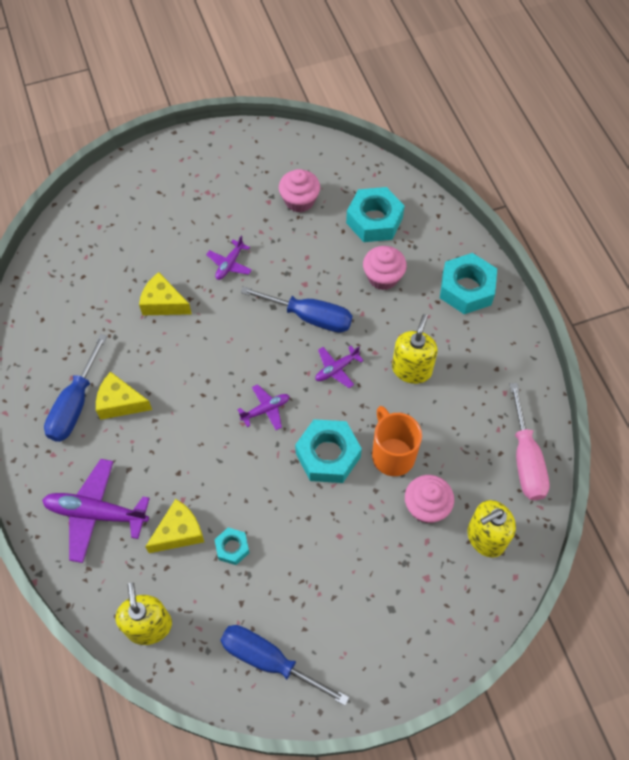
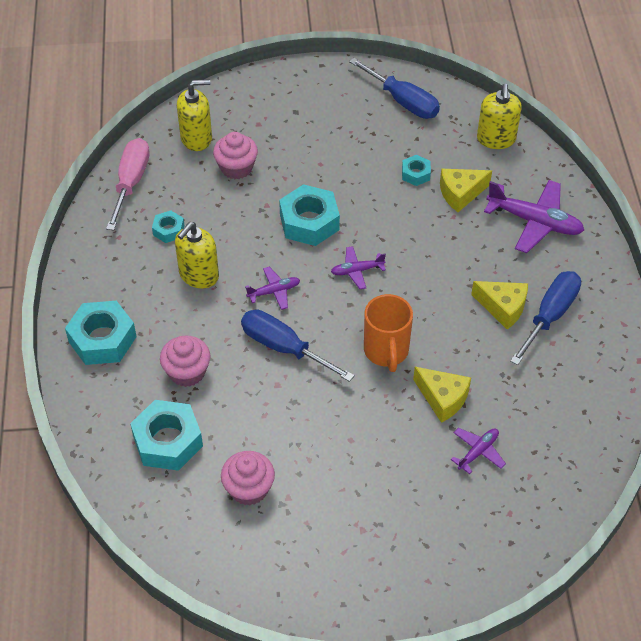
camera: 165 degrees left, 10 degrees down
(229, 264) = (357, 426): purple plane -> purple plane (478, 452)
(392, 454) = (249, 210): orange mug -> orange mug (386, 351)
(461, 411) = (168, 230): none -> turquoise nut

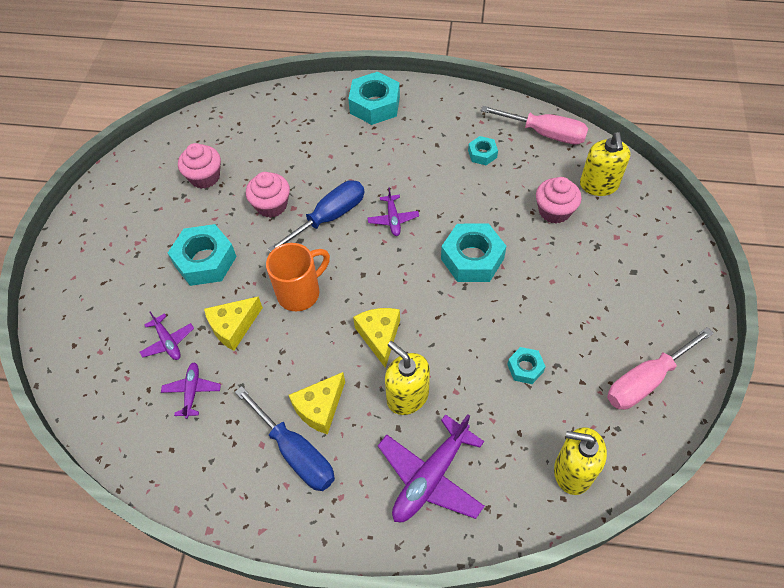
camera: 105 degrees right, 5 degrees up
(168, 441) = (266, 135): turquoise nut -> turquoise nut (205, 261)
(187, 372) = (326, 152): pink cupcake -> pink cupcake (271, 205)
(199, 275) = (425, 169): yellow soap dispenser -> yellow soap dispenser (407, 396)
(357, 271) = (401, 287): purple plane -> purple plane (192, 391)
(386, 351) = (300, 293): orange mug -> orange mug turned 135 degrees clockwise
(403, 101) = (645, 381): blue screwdriver -> pink screwdriver
(460, 193) = (488, 407): yellow cheese -> yellow cheese (379, 336)

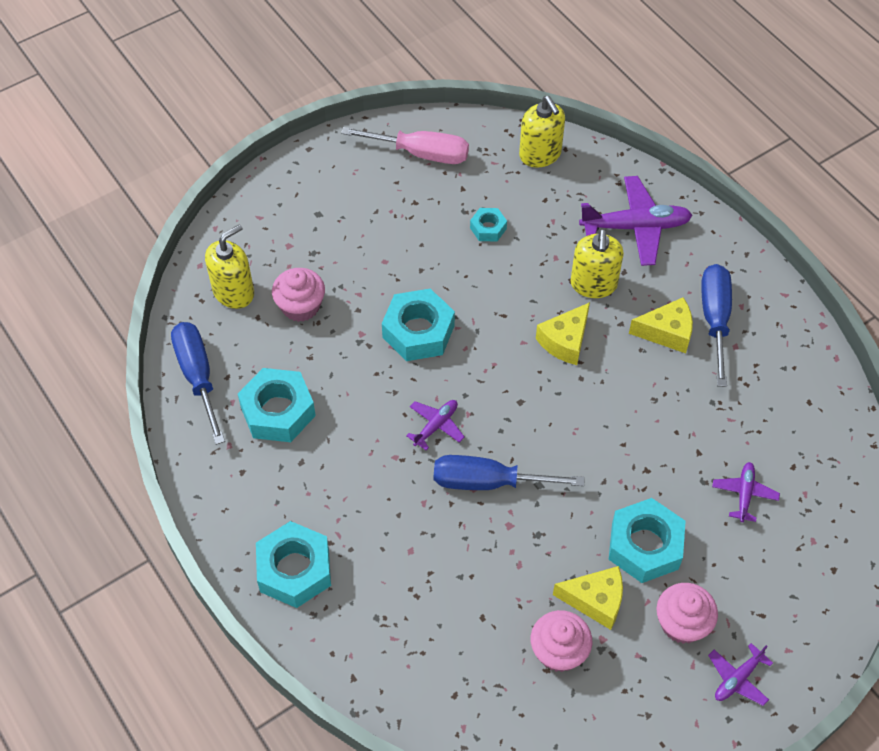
camera: 135 degrees left, 0 degrees up
(192, 391) = (757, 432): purple plane -> purple plane (737, 679)
(233, 327) = (675, 456): yellow cheese -> yellow cheese (595, 600)
(271, 205) = (526, 548): pink cupcake -> pink cupcake (682, 623)
(300, 293) = (590, 434): orange mug -> none
(482, 154) = (278, 411): turquoise nut -> turquoise nut, size x1.91
(545, 134) = (198, 376): pink screwdriver -> blue screwdriver

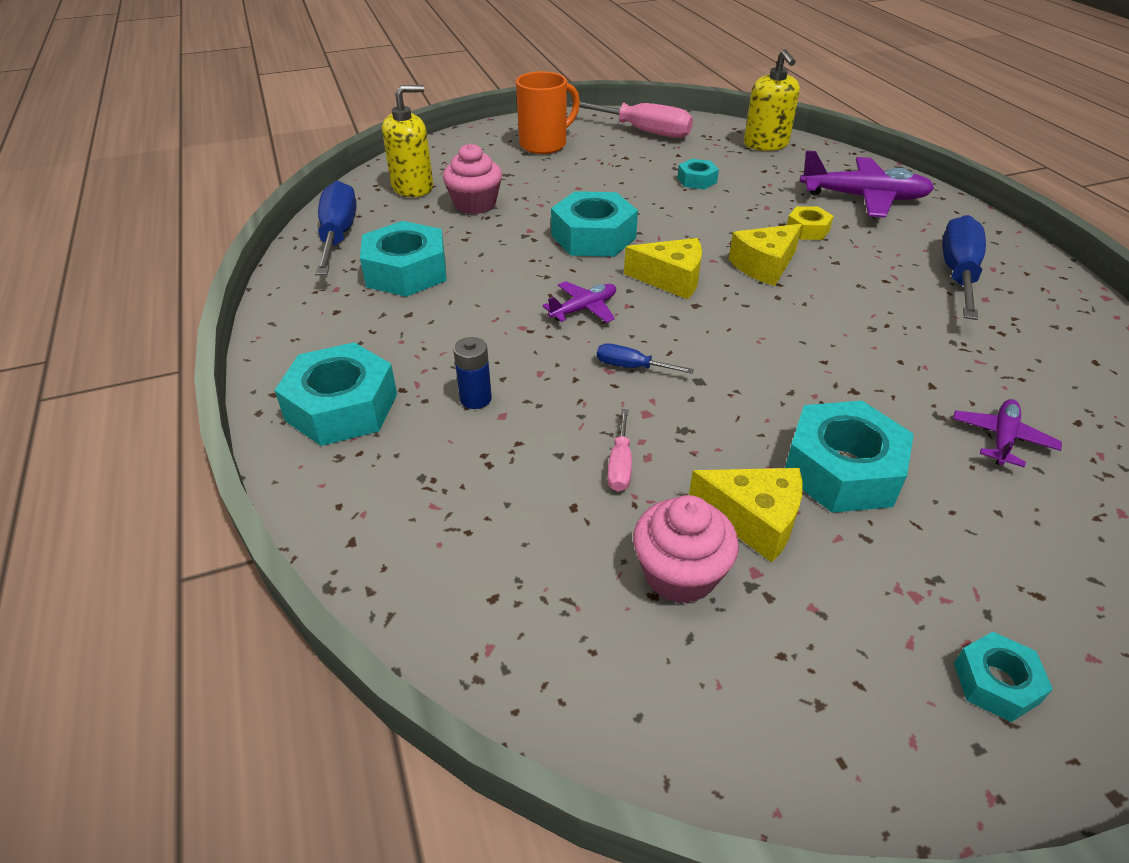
camera: 15 degrees right, 15 degrees down
(332, 195) = (545, 144): none -> orange mug
(386, 539) = (475, 399): none -> blue battery
(488, 482) = (631, 367): blue screwdriver -> blue screwdriver, size x0.48
(503, 576) = (620, 465): none -> pink screwdriver
(593, 284) = (807, 230): yellow soap dispenser -> yellow nut
(667, 332) = (894, 275): yellow cheese -> yellow cheese (671, 279)
(682, 623) = (894, 578): pink cupcake -> none
(737, 679) = (996, 683): purple plane -> turquoise nut

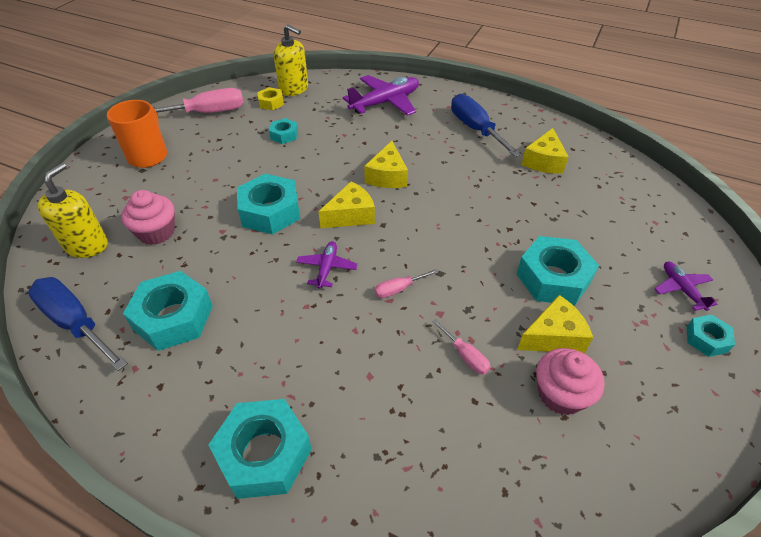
camera: 45 degrees left, 5 degrees up
(475, 399) = (341, 377): blue battery -> none
(631, 367) = (398, 289): blue screwdriver -> pink screwdriver
(807, 230) = (381, 139): yellow nut -> yellow nut (271, 103)
(1002, 439) = (586, 214): purple plane -> purple plane (681, 289)
(1019, 352) = (543, 161): none -> yellow cheese

